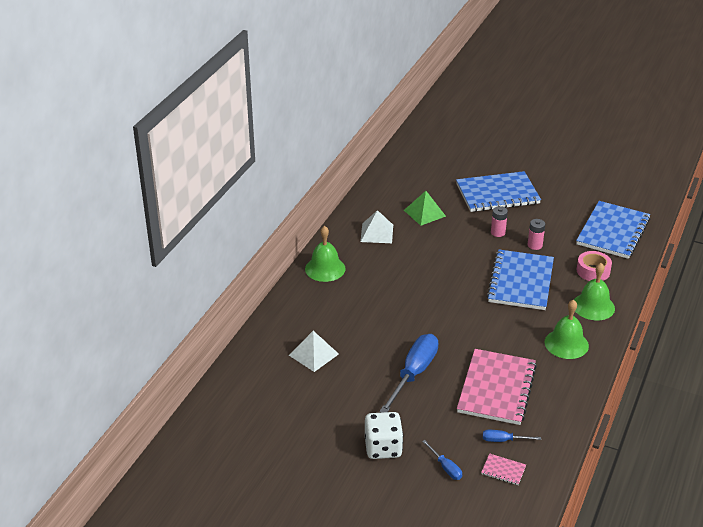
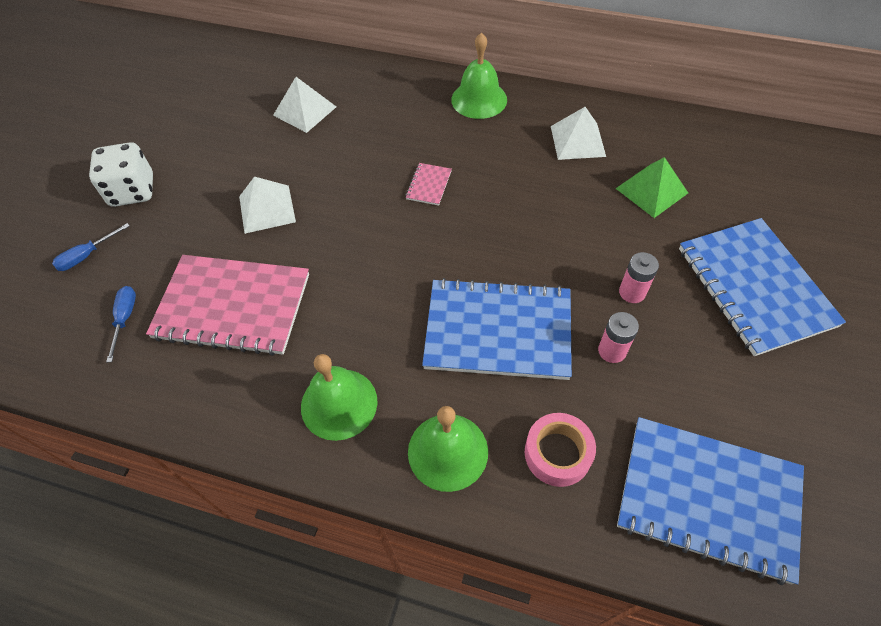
camera: 85 degrees right, 20 degrees up
(413, 374) = (267, 209): blue screwdriver -> white pyramid
(503, 470) = (68, 321): pink notebook -> pink notebook (429, 185)

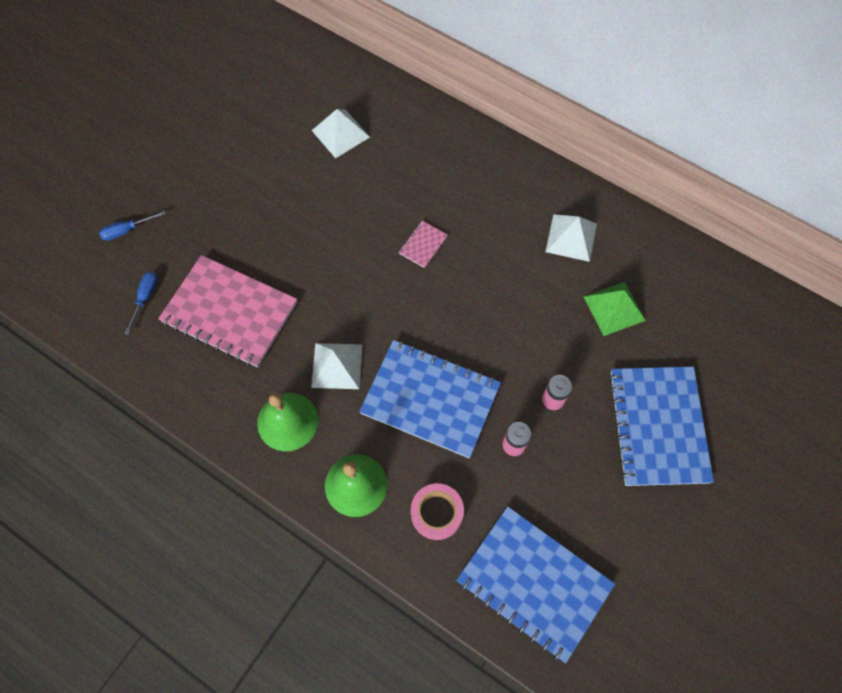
camera: 15 degrees right, 10 degrees up
(133, 191) = (175, 177): white dice -> none
(267, 209) = (280, 228): white pyramid -> white pyramid (337, 366)
(479, 99) = (500, 166): green bell -> none

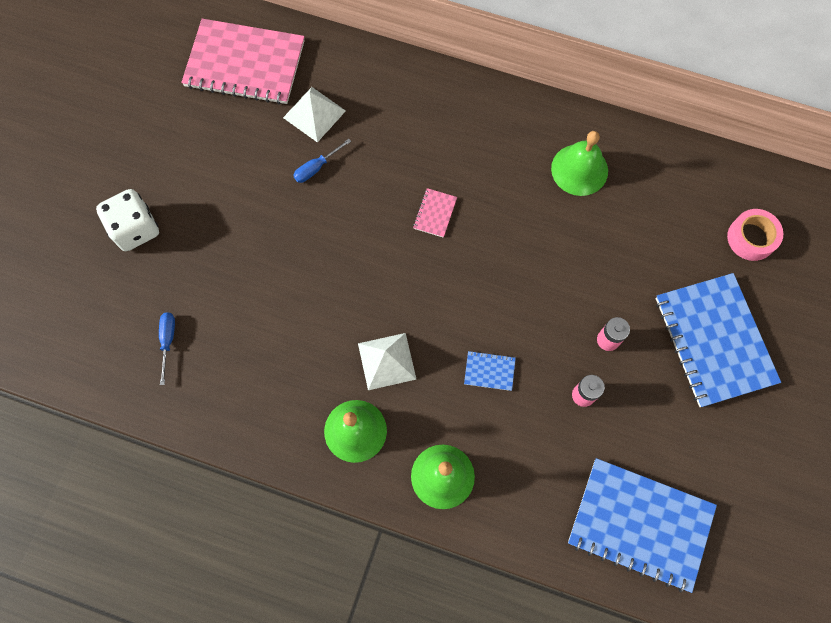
camera: 15 degrees left, 5 degrees up
(127, 230) = (124, 273): blue screwdriver -> blue screwdriver (316, 167)
(150, 195) = (135, 229): none -> white dice
(230, 312) = (260, 334): pink notebook -> pink notebook (245, 64)
(430, 399) = (489, 371): blue notebook -> blue notebook, size x0.40
(436, 513) = (529, 482): pink tape -> pink tape (751, 238)
(571, 237) = (579, 169): white pyramid -> green bell
(614, 308) = (641, 232): green pyramid -> none

